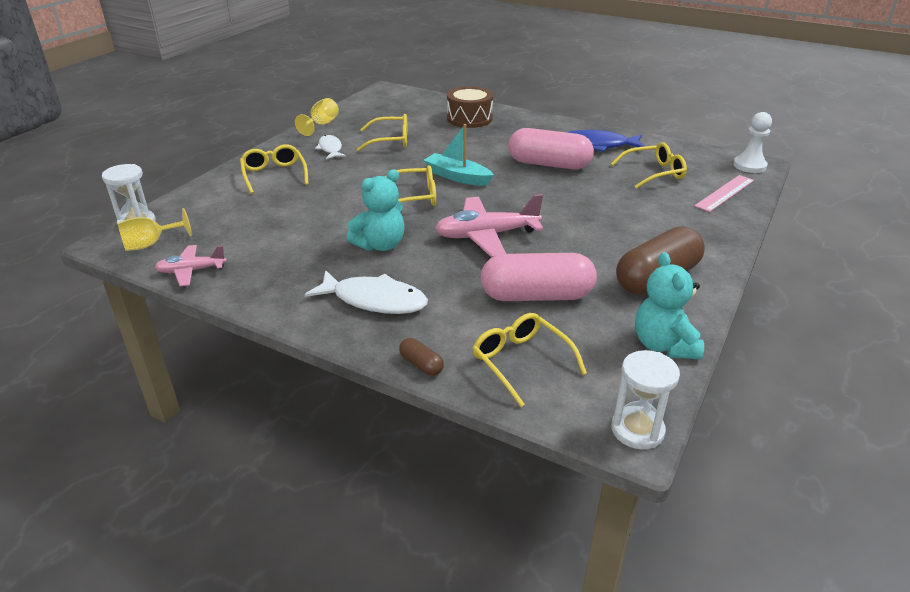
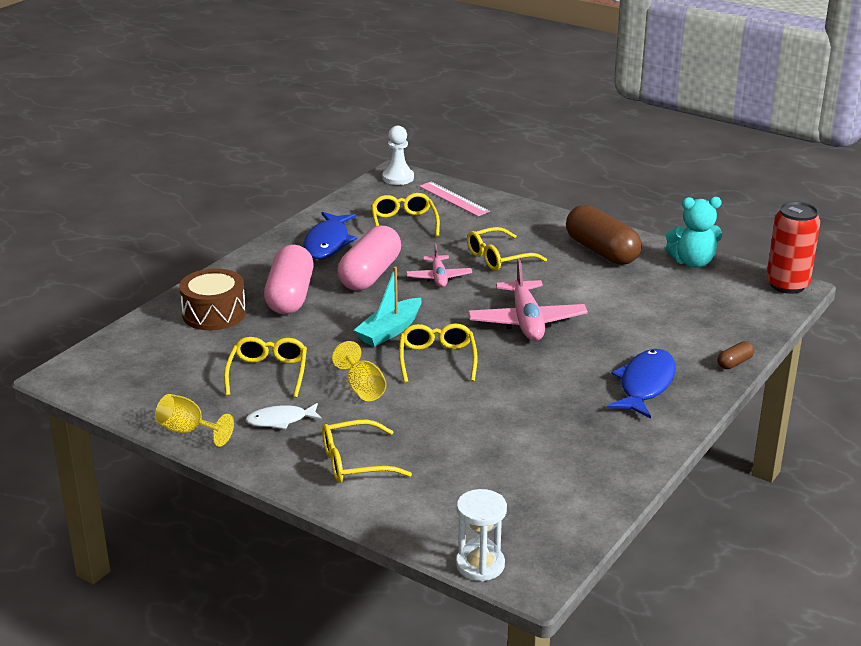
camera: 85 degrees left, 5 degrees down
(150, 244) = (537, 543): yellow goblet -> yellow goblet (362, 389)
(191, 271) = (597, 502): pink plane -> pink plane (439, 277)
(374, 300) = (645, 385): white fish -> blue fish
(380, 245) = (543, 381): turquoise teddy bear -> none
(521, 362) = (723, 320): yellow glasses -> yellow glasses (498, 258)
(536, 296) = (631, 305): pink capsule -> pink capsule (290, 296)
(637, 430) = (787, 285): white hourglass -> red can

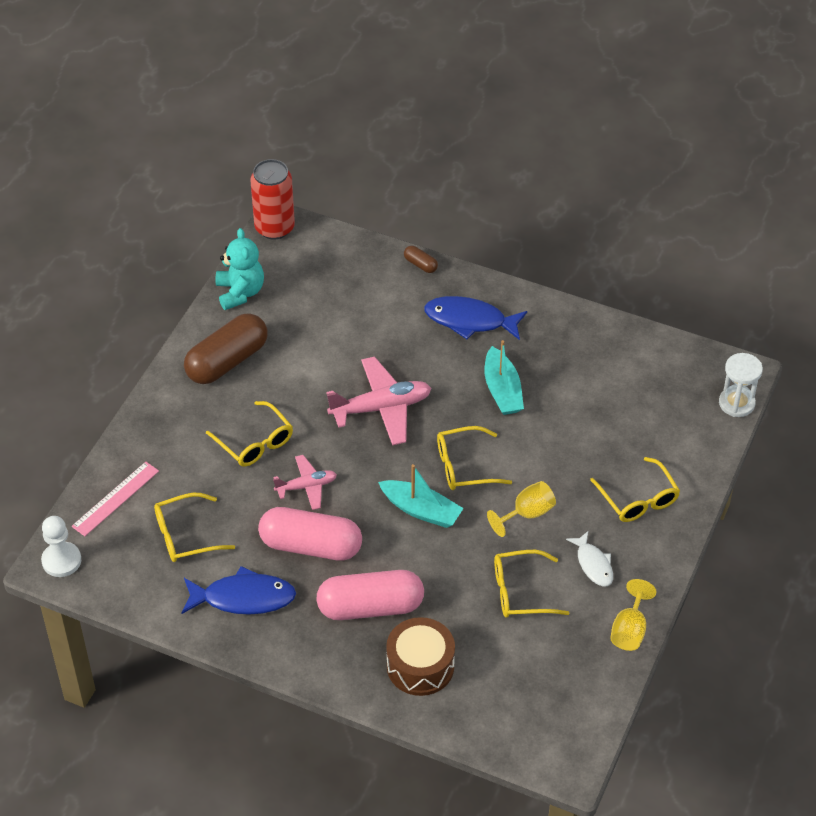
camera: 100 degrees left, 20 degrees up
(536, 393) = (502, 390): none -> turquoise boat

